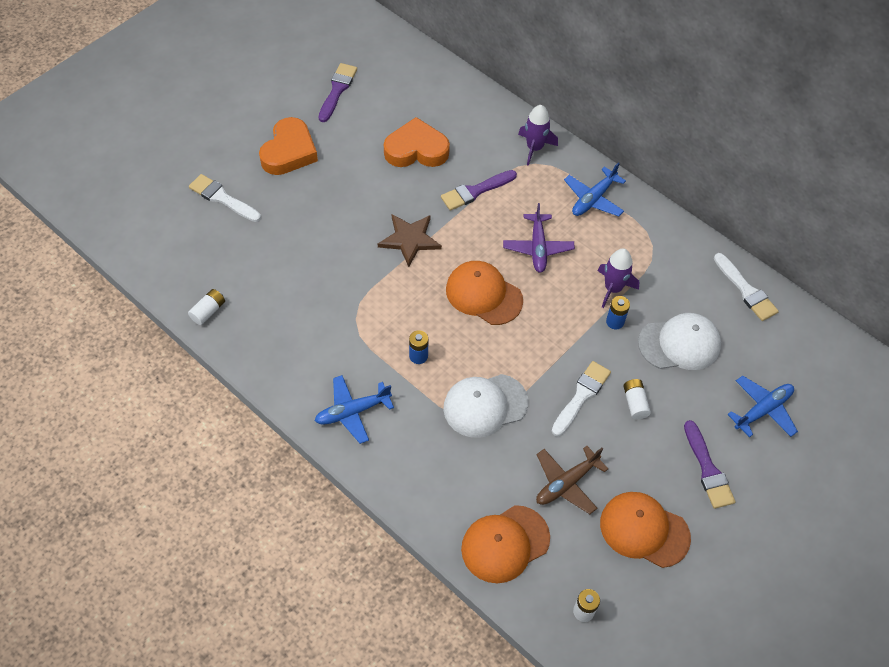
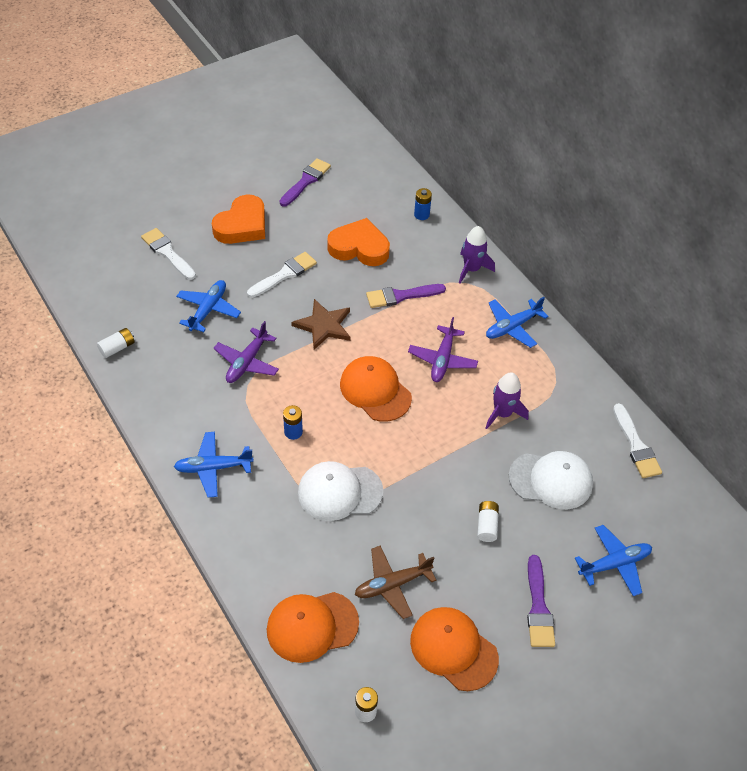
camera: 15 degrees right, 5 degrees down
(287, 249) = (208, 309): none -> blue plane
(346, 295) = (247, 362): none -> purple plane
(581, 396) = (436, 506): white brush -> white brush (284, 274)
(615, 322) = (493, 444): blue battery -> blue battery (421, 215)

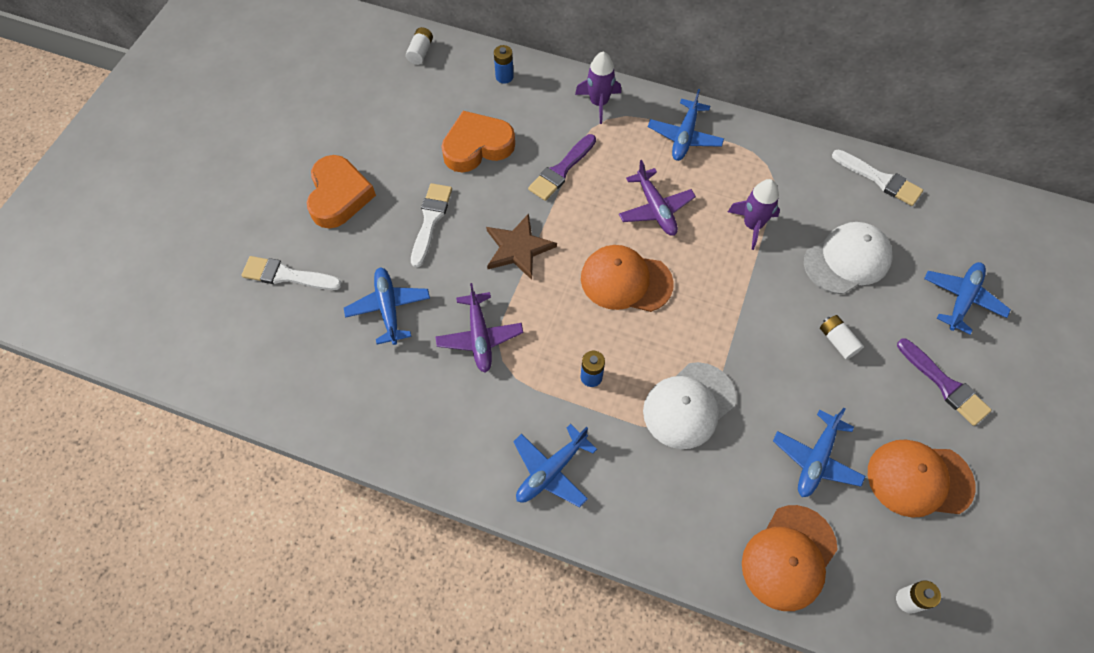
camera: 35 degrees left, 10 degrees up
(117, 348) = (331, 415): white battery -> white battery (420, 52)
(306, 181) = (360, 109): purple brush -> none
(392, 584) = (816, 459): brown plane -> blue plane

